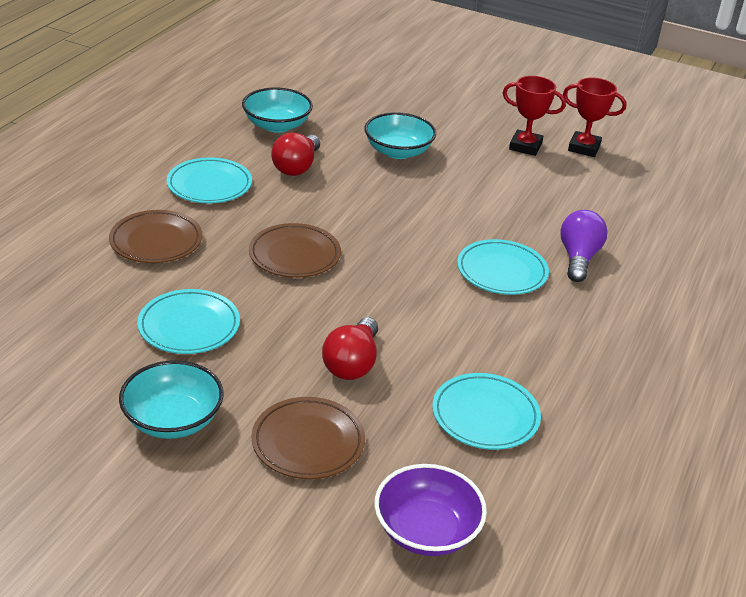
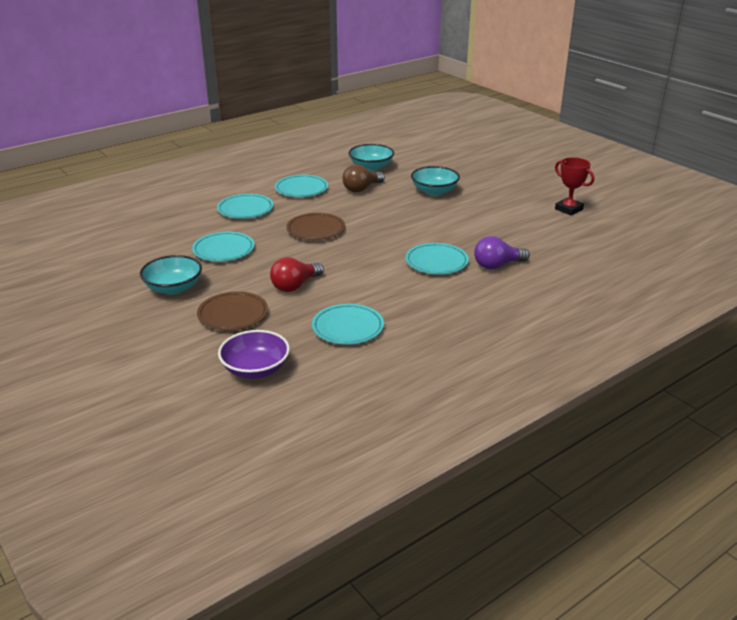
camera: 30 degrees right, 5 degrees down
(156, 241) = (245, 209): brown plate -> turquoise plate
(297, 167) = (361, 189): red light bulb -> brown light bulb
(525, 146) = (525, 202): red trophy -> none
(578, 258) = (497, 265): purple light bulb -> purple light bulb turned 150 degrees counterclockwise

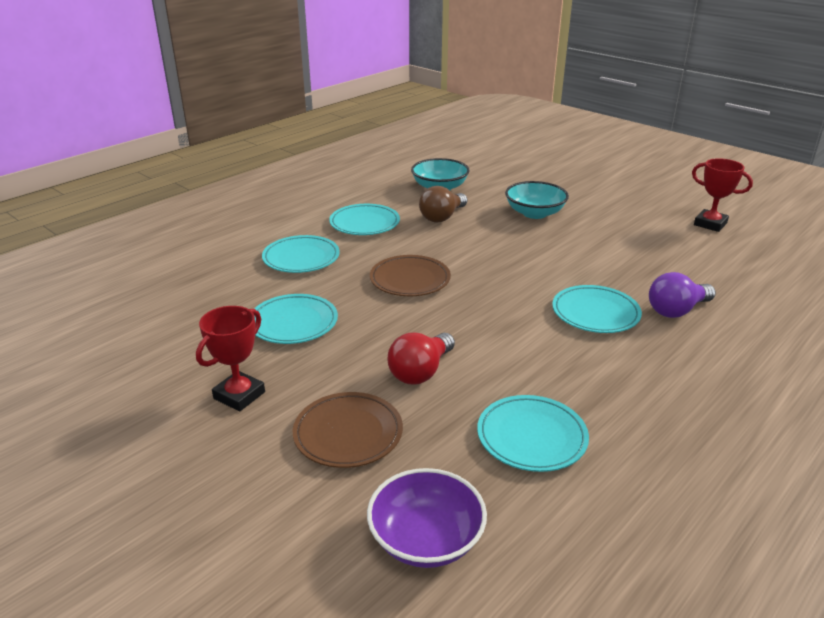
camera: 10 degrees left, 0 degrees up
(173, 288) = (239, 395): turquoise bowl -> red trophy

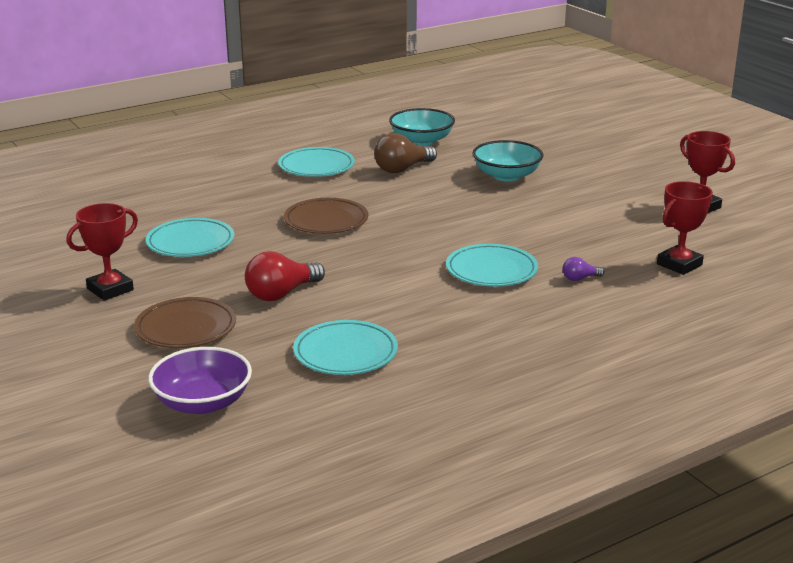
camera: 15 degrees right, 5 degrees down
(301, 258) = (232, 190): turquoise plate -> none
(677, 310) = (580, 278): purple light bulb -> purple light bulb, size x0.50
(744, 283) = (679, 264): none -> red trophy

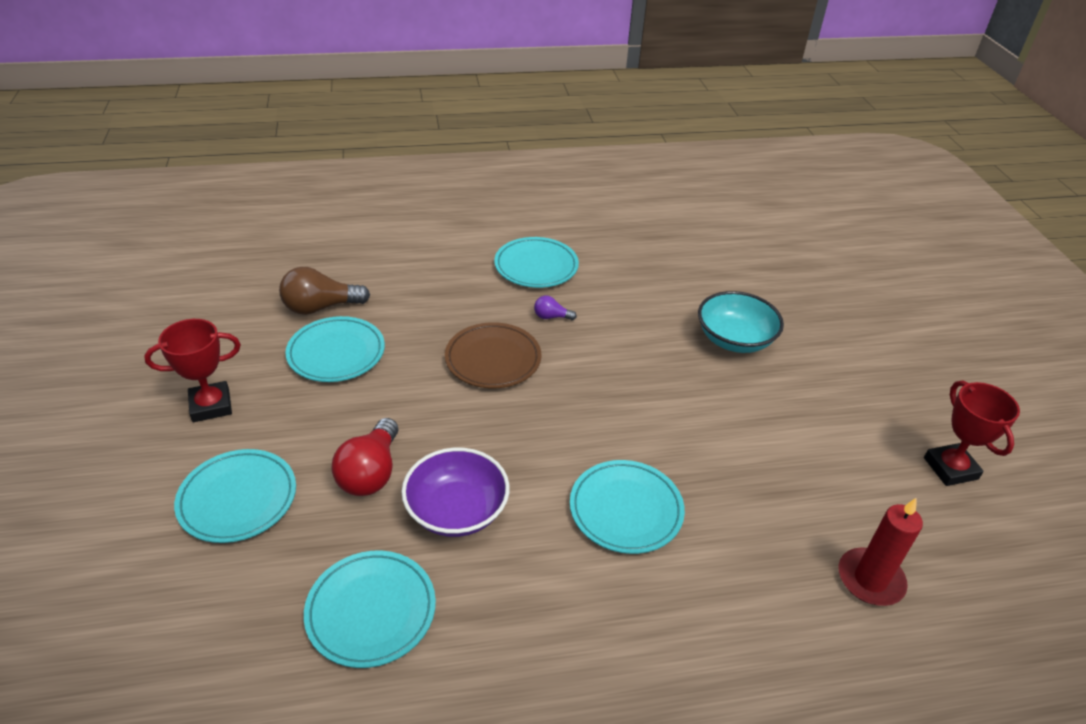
camera: 20 degrees right, 15 degrees up
(186, 328) = (238, 499): brown plate -> turquoise plate
(202, 402) = (164, 646): purple bowl -> purple bowl (457, 510)
(281, 294) = (371, 473): red light bulb -> red light bulb turned 60 degrees counterclockwise
(402, 169) = (624, 295): brown light bulb -> brown light bulb (320, 307)
(421, 141) = (670, 254): turquoise bowl -> none
(580, 278) = (725, 564): purple light bulb -> purple light bulb (551, 317)
(679, 264) = (870, 579): red trophy -> red candle

